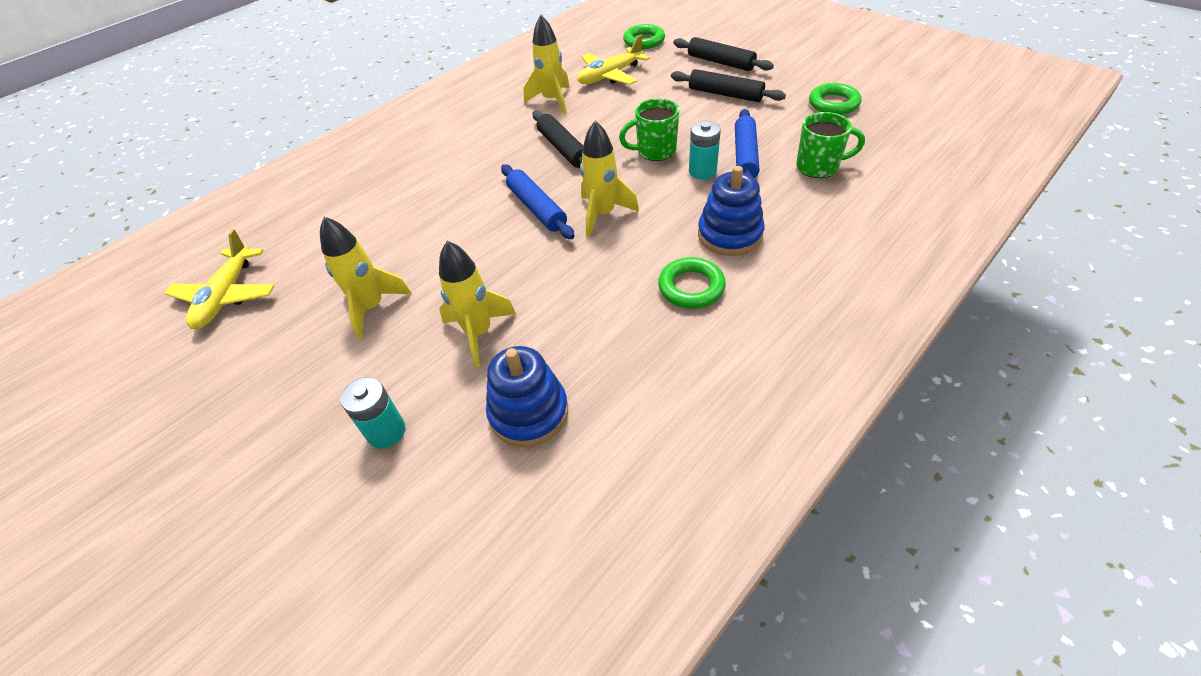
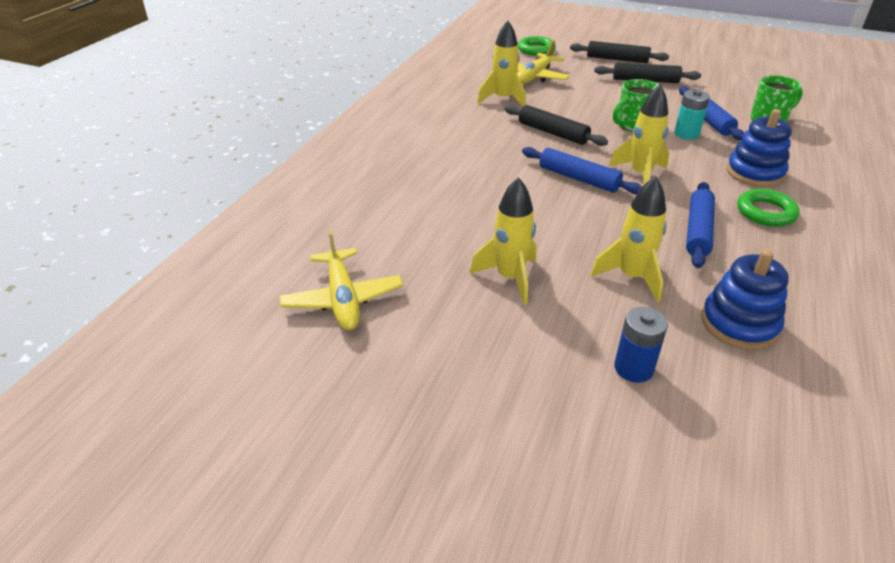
camera: 25 degrees left, 10 degrees down
(386, 431) = (633, 368): turquoise battery -> blue battery
(595, 294) = (698, 231): none -> blue rolling pin
(833, 104) = (733, 79): green ring -> none

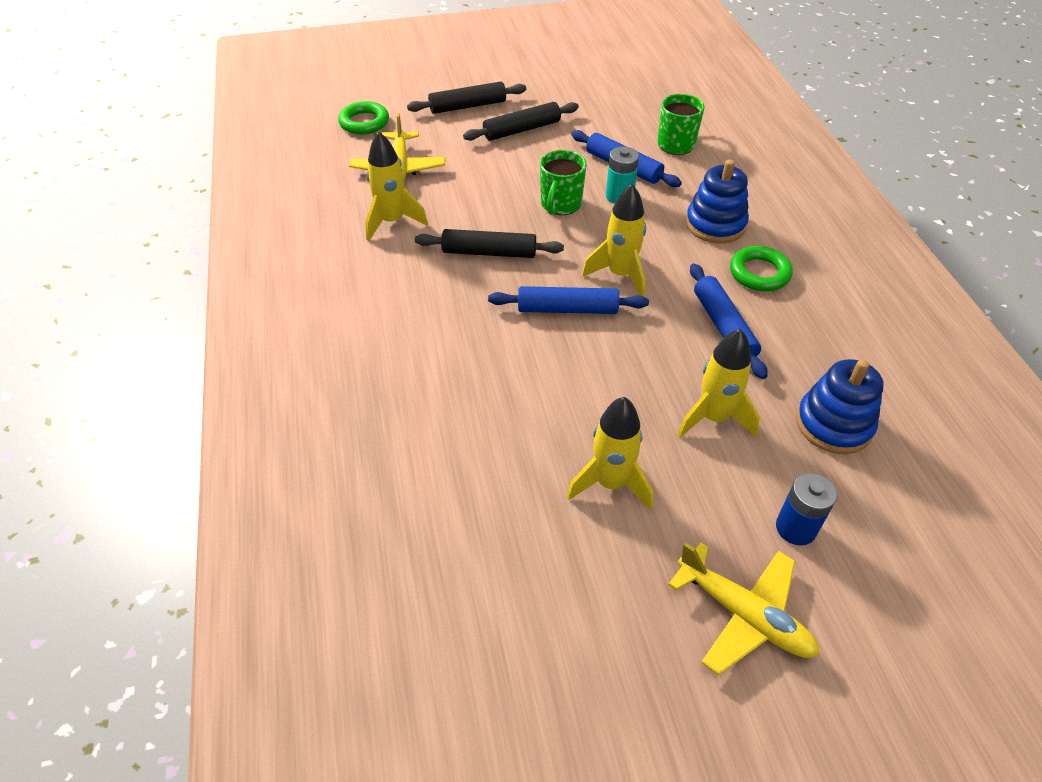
camera: 35 degrees left, 10 degrees up
(343, 299) = (470, 615): yellow plane -> yellow plane (744, 615)

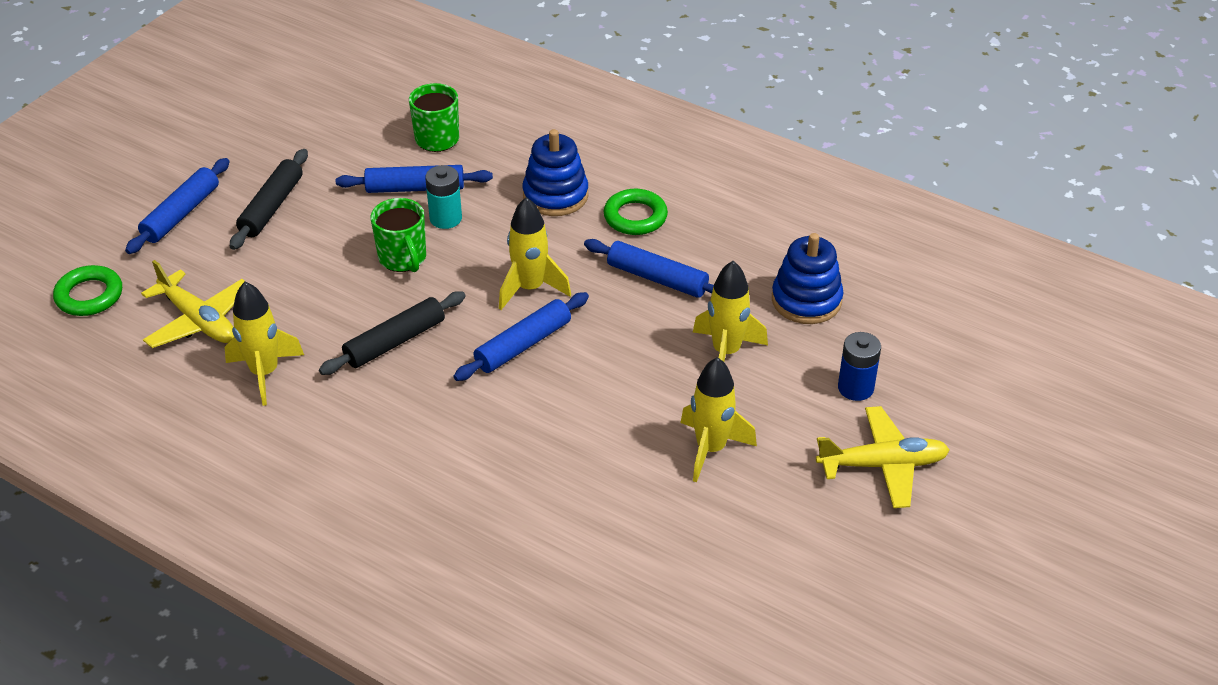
camera: 45 degrees left, 5 degrees down
(467, 106) = (181, 214): black rolling pin -> blue rolling pin

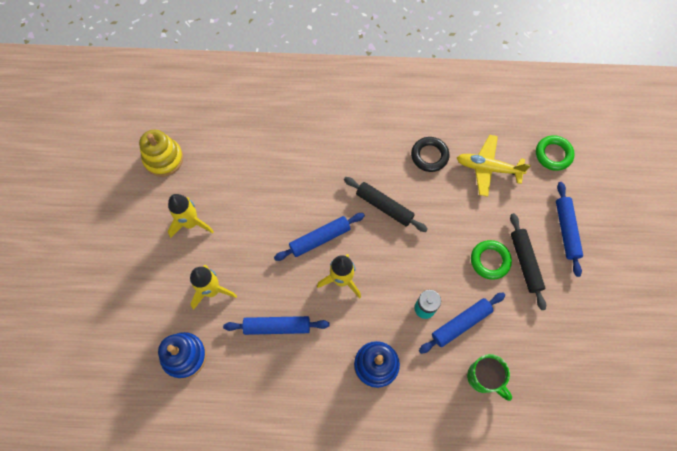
camera: 150 degrees right, 25 degrees up
(265, 373) = (429, 156): yellow rocket -> black ring
(395, 341) = (384, 206): black rolling pin -> black rolling pin turned 75 degrees counterclockwise
(403, 259) = (424, 264): green mug -> none
(523, 345) = (320, 239): blue rolling pin -> blue rolling pin turned 45 degrees clockwise
(635, 217) = (318, 373): green ring -> green ring (490, 261)
(706, 568) = (163, 159): none -> yellow stacking toy
(855, 388) = (132, 302): blue battery -> none
(882, 465) = (102, 257): yellow plane -> none

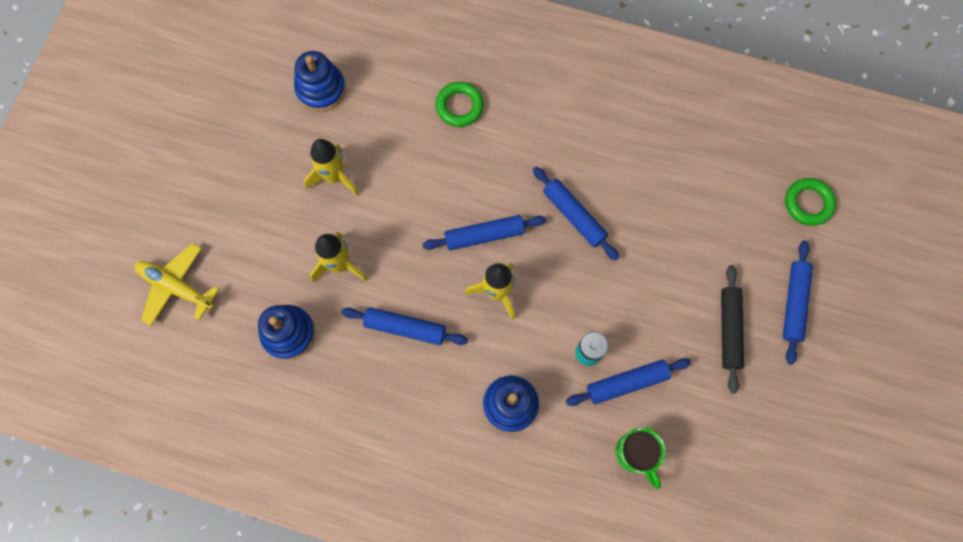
camera: 15 degrees right, 5 degrees up
(163, 159) = (321, 89): yellow stacking toy -> blue stacking toy
(384, 206) = (574, 216): black rolling pin -> blue rolling pin
(429, 156) = (649, 166): black ring -> none
(488, 168) = (718, 200): yellow plane -> yellow plane (176, 287)
(490, 261) = (686, 316): green ring -> green ring (459, 106)

